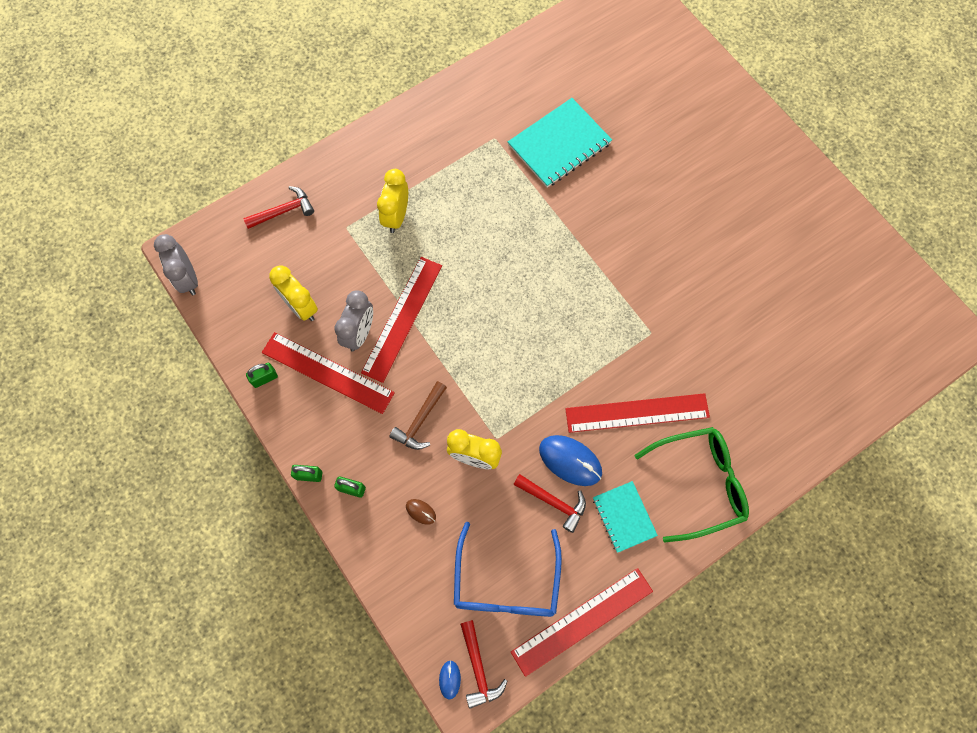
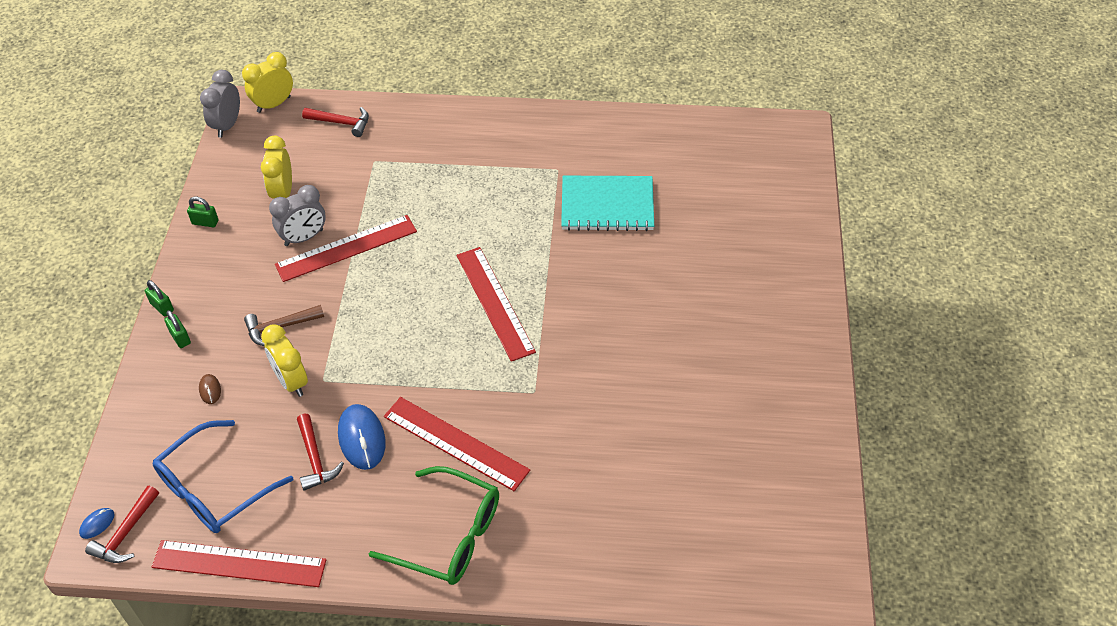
camera: 40 degrees right, 20 degrees down
(327, 372) = (252, 248): red ruler -> red ruler (495, 302)
(396, 216) = (419, 177): yellow clock -> yellow clock (274, 104)
(624, 517) = (358, 512): turquoise notebook -> none

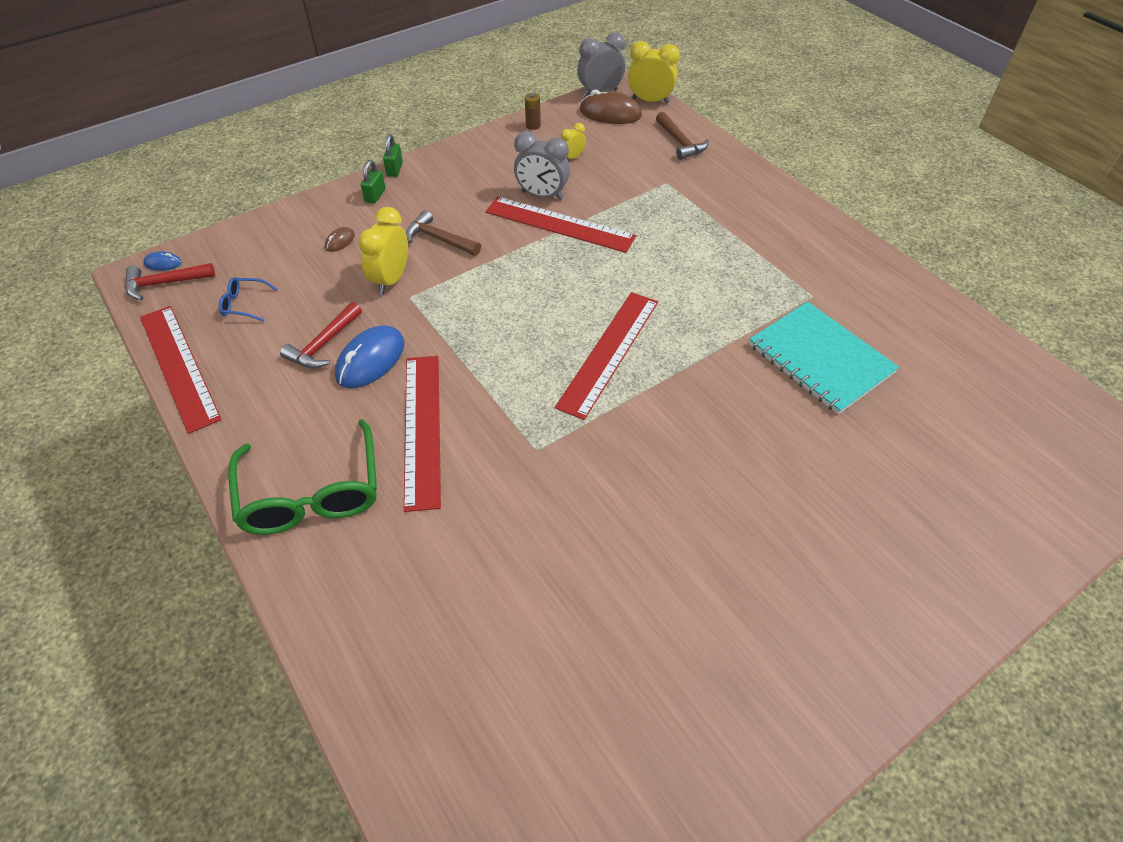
camera: 50 degrees right, 0 degrees up
(205, 222) = (497, 140): green padlock -> none
(214, 488) = (244, 304): blue glasses -> blue glasses, size x0.44
(215, 190) = (533, 125): none -> brown battery
(259, 136) = (610, 113): none -> brown mouse
(283, 193) = (572, 158): yellow clock -> yellow clock, size x0.55
(341, 123) = (680, 142): red hammer -> brown hammer

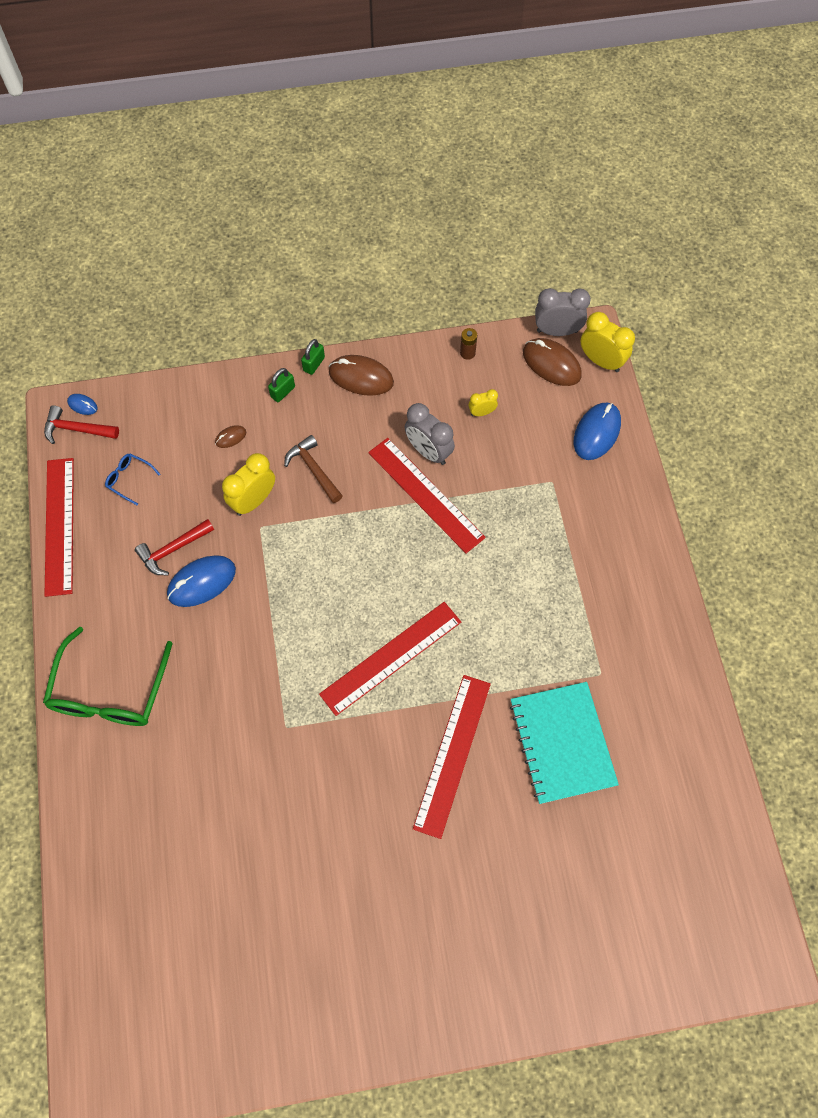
camera: 25 degrees right, 15 degrees up
(422, 428) = (211, 668): red ruler -> red ruler (452, 754)
(446, 166) = (361, 377): none -> brown mouse
(680, 142) = (597, 433): brown hammer -> blue mouse

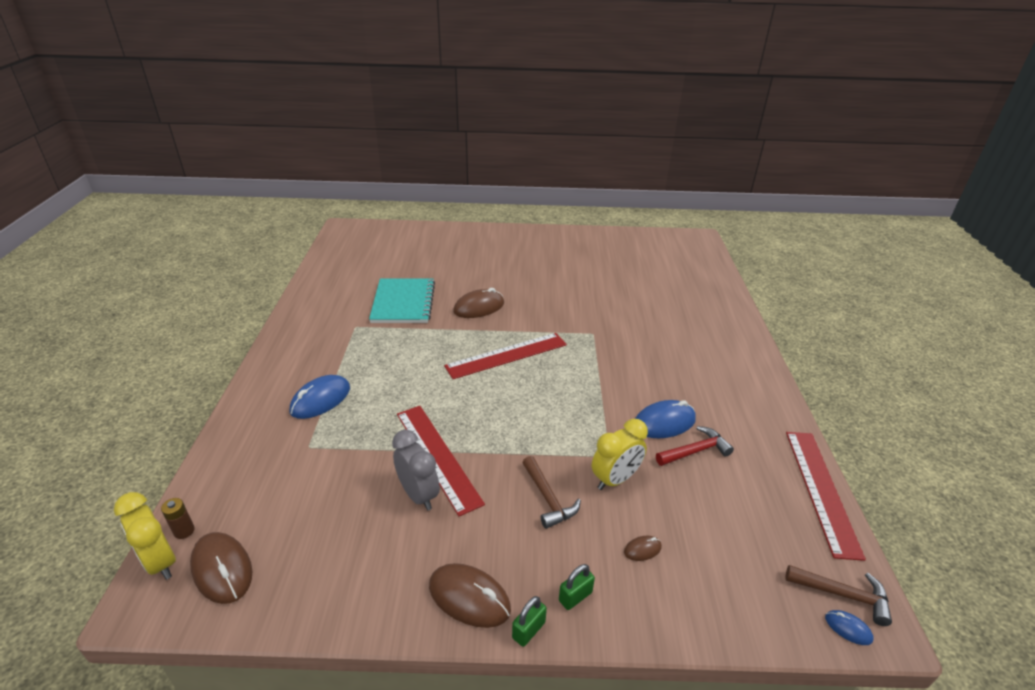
camera: 170 degrees left, 30 degrees down
(77, 429) = (843, 595): red hammer -> brown hammer
(110, 691) = (731, 368): green glasses -> none
(129, 479) = (757, 523): blue glasses -> none
(452, 754) = (479, 307): red ruler -> brown mouse
(467, 353) = (317, 606): brown battery -> brown battery (184, 531)
(482, 412) = (340, 526): yellow clock -> none
(557, 331) = (181, 616): grey clock -> none
(597, 433) = (231, 482): blue mouse -> blue mouse (320, 400)

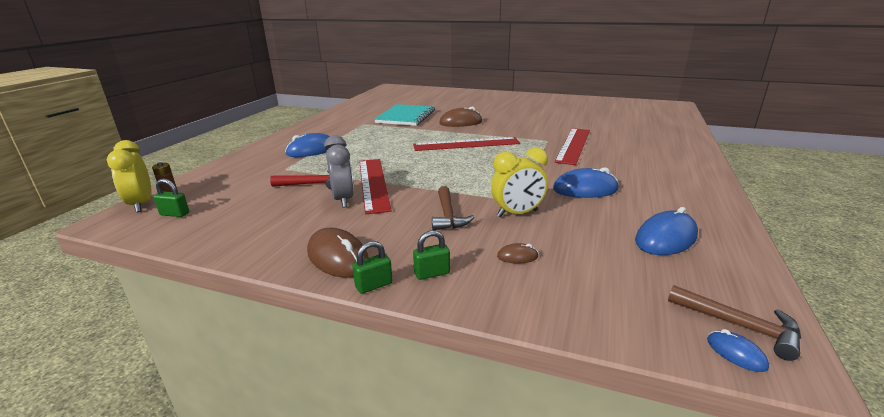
camera: 20 degrees right, 10 degrees down
(222, 569) = (174, 214): brown mouse -> green padlock
(695, 451) = (607, 208): red hammer -> red hammer (311, 184)
(759, 489) = (666, 238): none -> blue mouse
(821, 490) = (741, 249): red ruler -> red ruler (573, 145)

